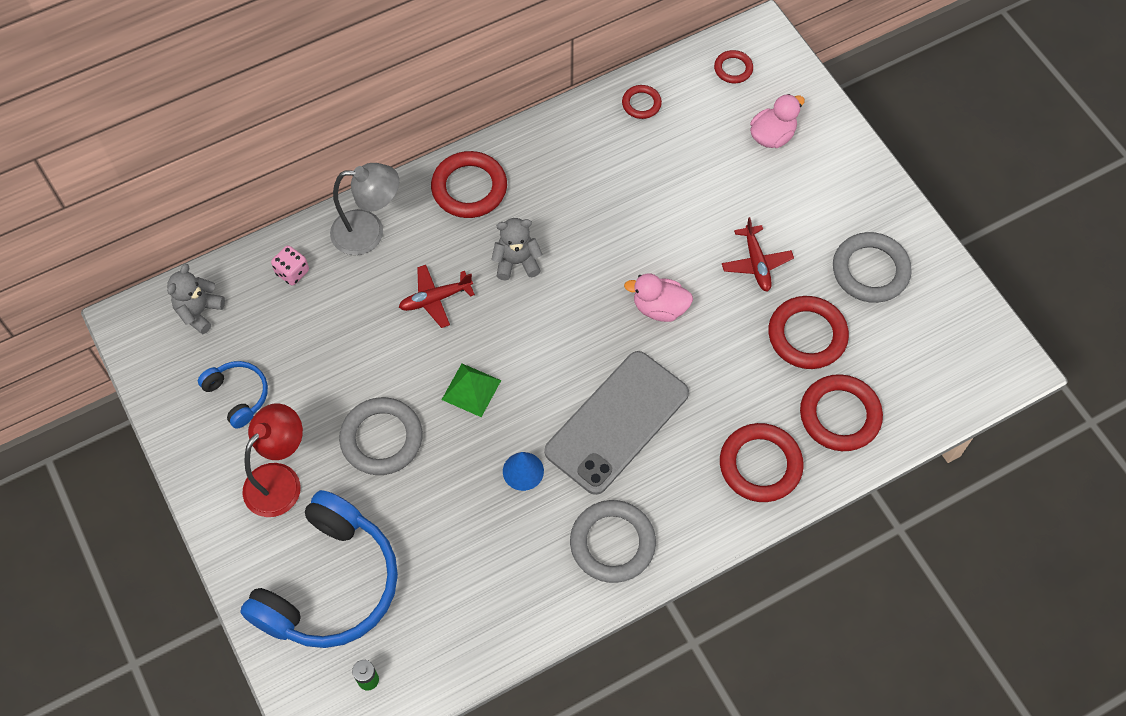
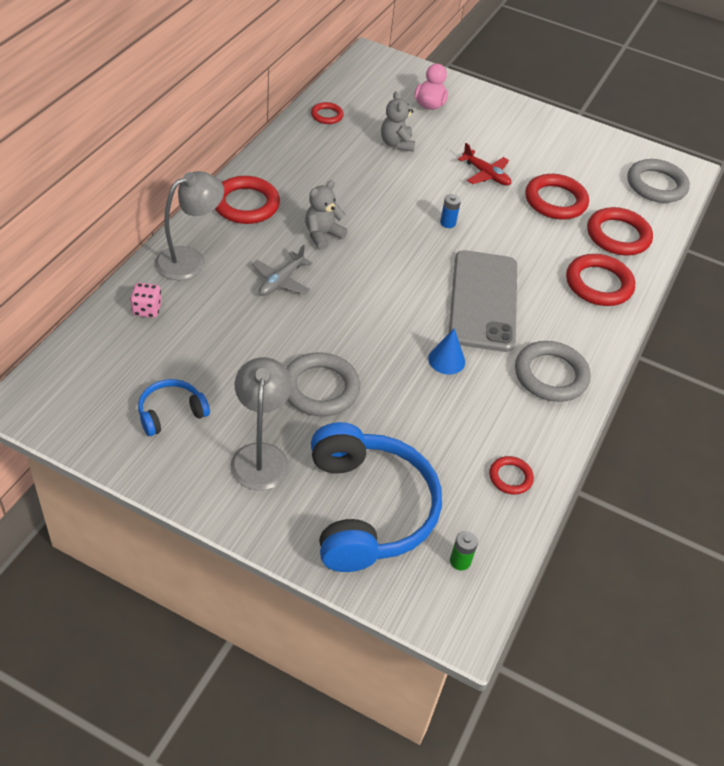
camera: 40 degrees left, 15 degrees down
(199, 312) = (85, 369): grey teddy bear -> grey teddy bear (396, 144)
(238, 395) = (171, 413): blue headphones -> blue headphones turned 45 degrees counterclockwise
(280, 480) = (260, 455): red lamp -> grey lamp
(435, 299) = (281, 281): red plane -> grey plane
(471, 390) = (361, 326): green pyramid -> none
(659, 308) = (448, 223): pink duck -> blue battery
(733, 69) = (370, 78): red ring -> red ring (510, 477)
(870, 270) = (558, 152): grey ring -> grey ring (656, 185)

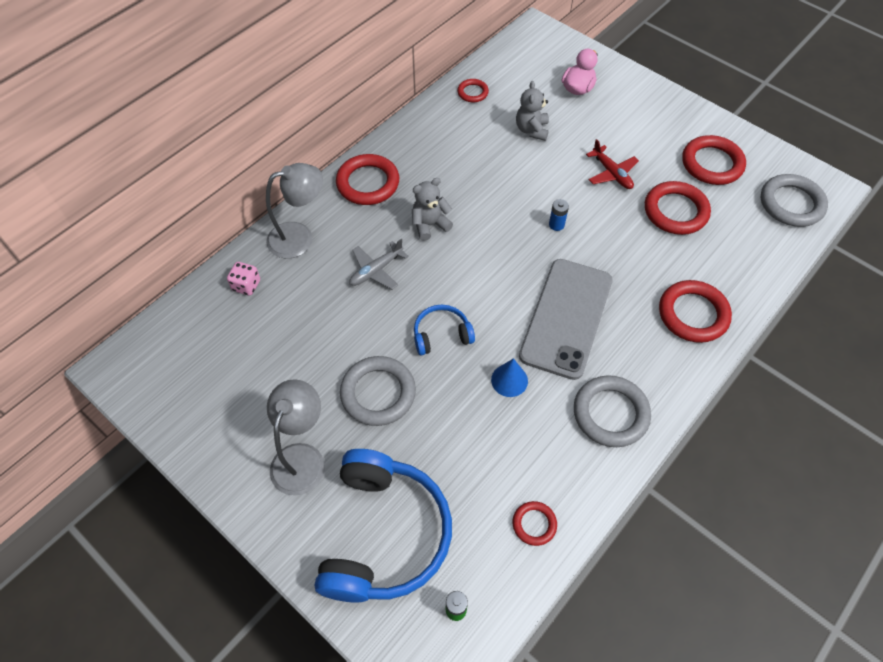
camera: 20 degrees right, 10 degrees up
(171, 413) = (235, 398): blue headphones -> blue headphones (441, 335)
(618, 235) = (731, 259): red ring -> red ring (712, 164)

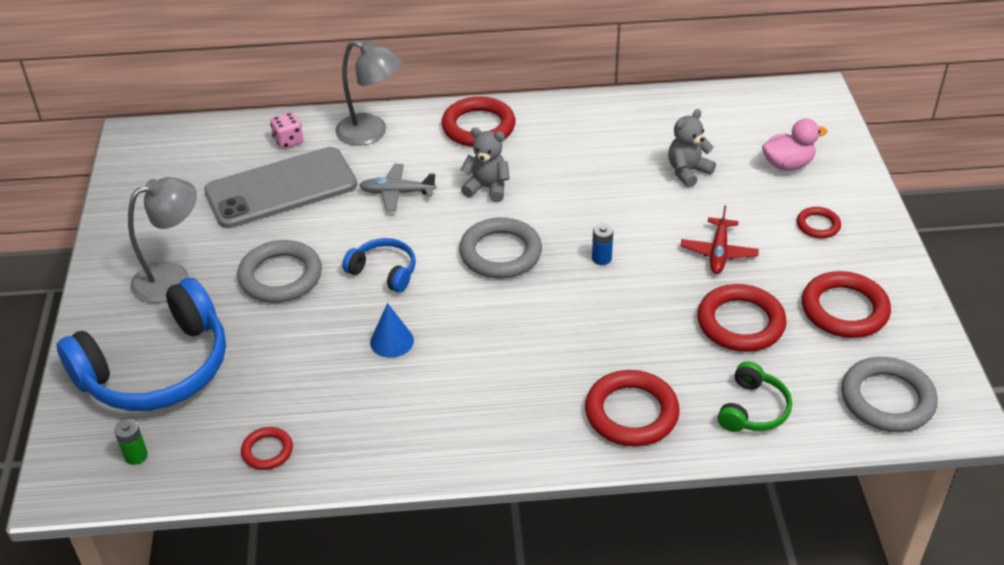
camera: 45 degrees right, 15 degrees down
(472, 92) = (672, 111): red ring -> red ring (818, 225)
(566, 318) = (506, 332): grey phone -> grey phone (281, 188)
(610, 413) = (440, 427): grey ring -> grey ring (500, 253)
(743, 261) = (752, 409): none -> green headphones

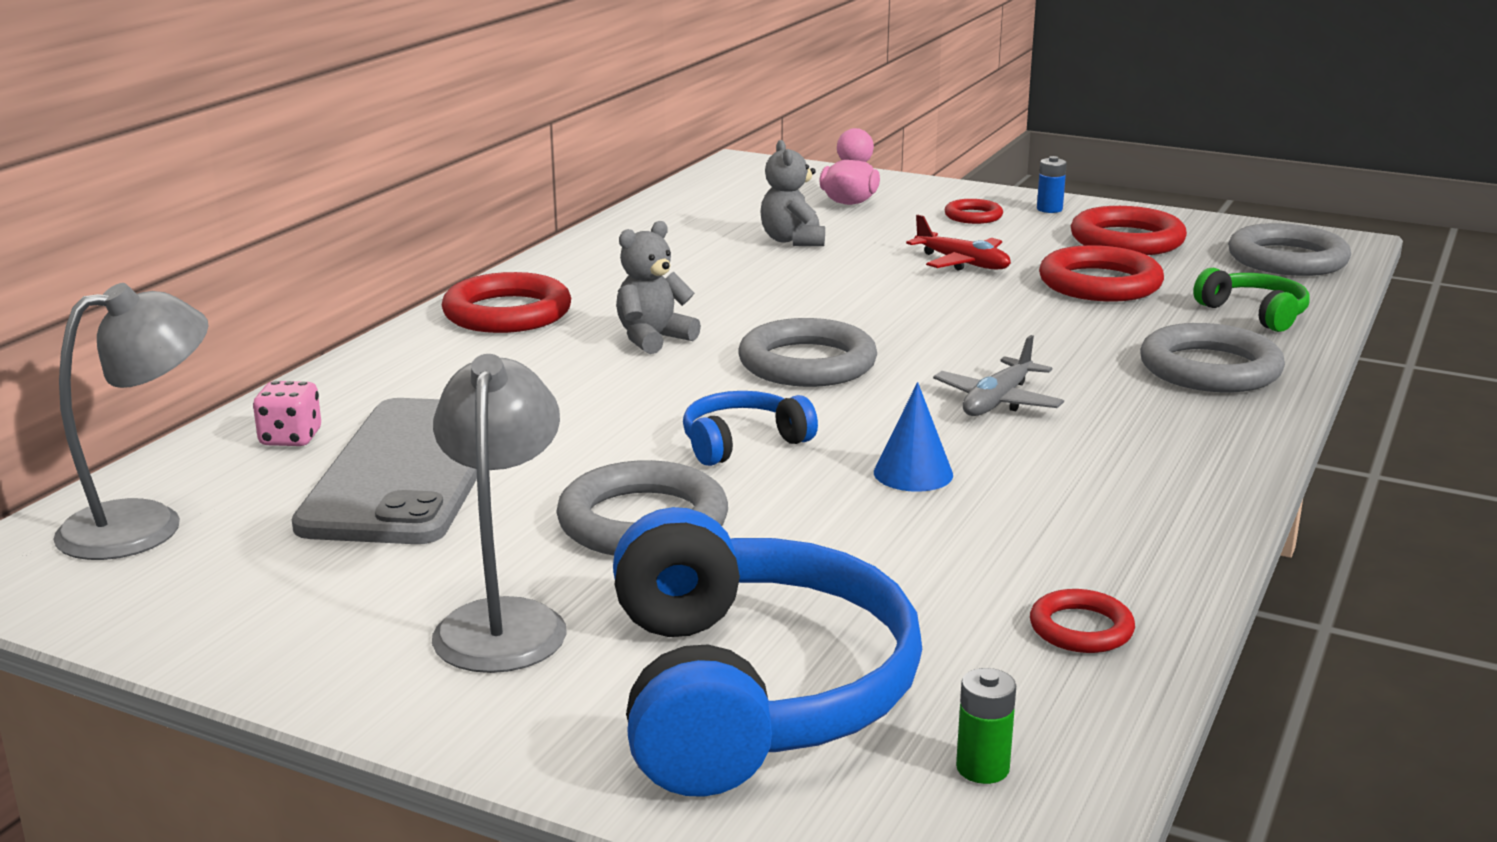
camera: 60 degrees left, 20 degrees down
(371, 133) = (389, 377): grey lamp -> grey lamp (145, 524)
(397, 193) = (568, 393): grey plane -> grey plane (997, 401)
(601, 258) = (896, 315): blue battery -> blue battery (1049, 209)
(631, 413) = (1210, 369): red ring -> grey ring

